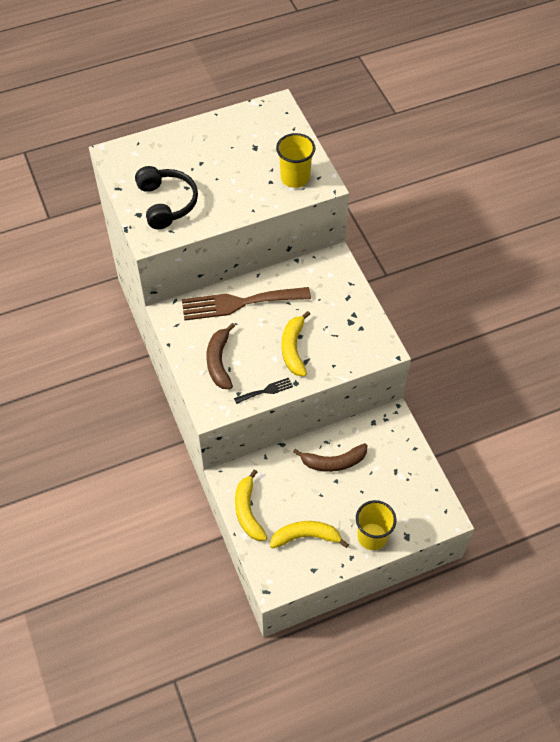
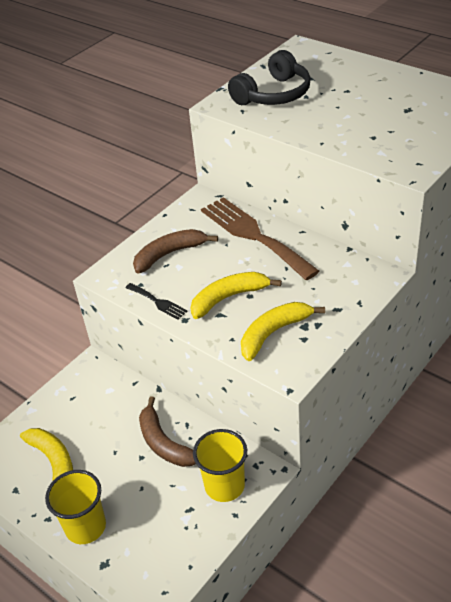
camera: 65 degrees right, 15 degrees down
(248, 511) = (60, 400): yellow banana -> yellow banana (273, 333)
(295, 178) = (398, 149): yellow cup -> yellow cup (224, 486)

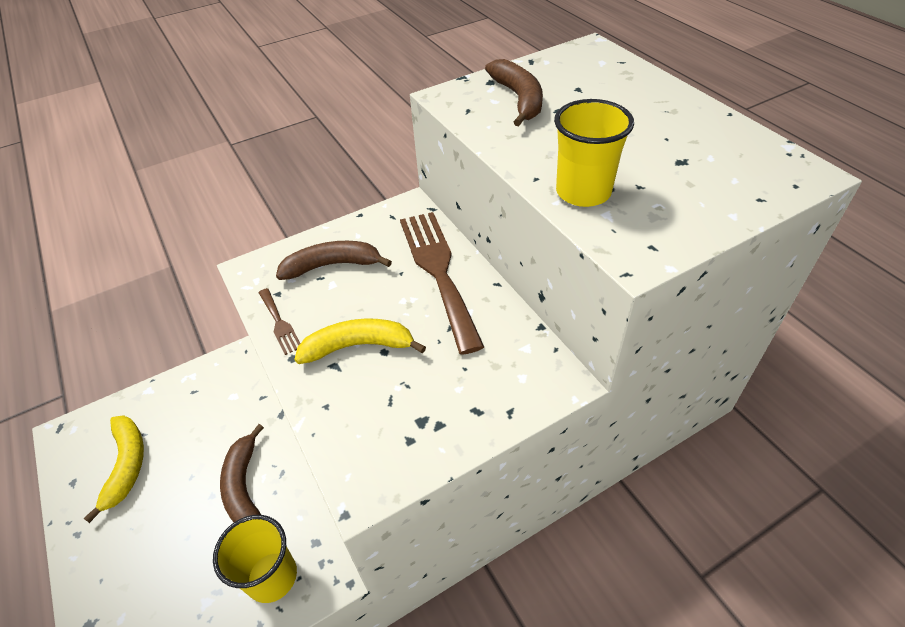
camera: 20 degrees right, 5 degrees up
(85, 527) = (103, 563): yellow cup -> yellow cup (583, 192)
(157, 302) = (279, 323): black fork -> brown fork
(273, 94) = (518, 99): black headphones -> brown banana
(273, 333) = (378, 417): yellow banana -> none

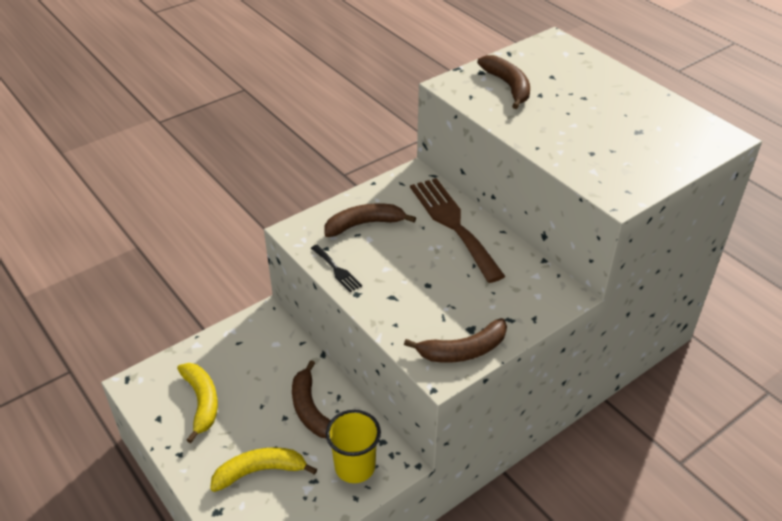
camera: 10 degrees left, 5 degrees down
(279, 323) = (336, 270): brown fork -> black fork
(358, 346) = (406, 282): yellow banana -> yellow banana (260, 471)
(402, 454) = (463, 350): none -> brown banana
(583, 192) = (573, 156): yellow cup -> none

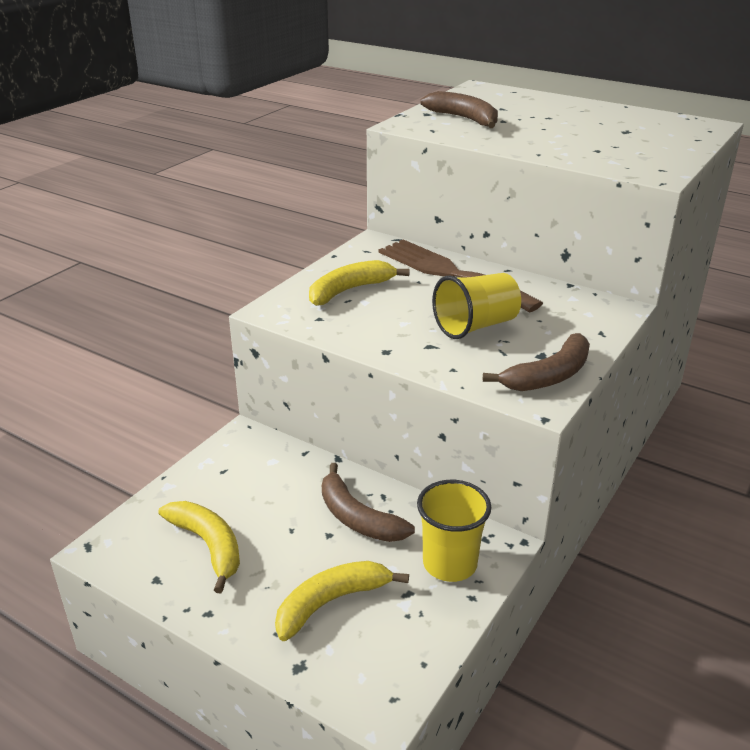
camera: 20 degrees left, 10 degrees down
(336, 270) = (346, 335): black fork -> none
(364, 224) = (349, 290): brown banana -> yellow banana
(439, 286) = (476, 326): none -> yellow cup

